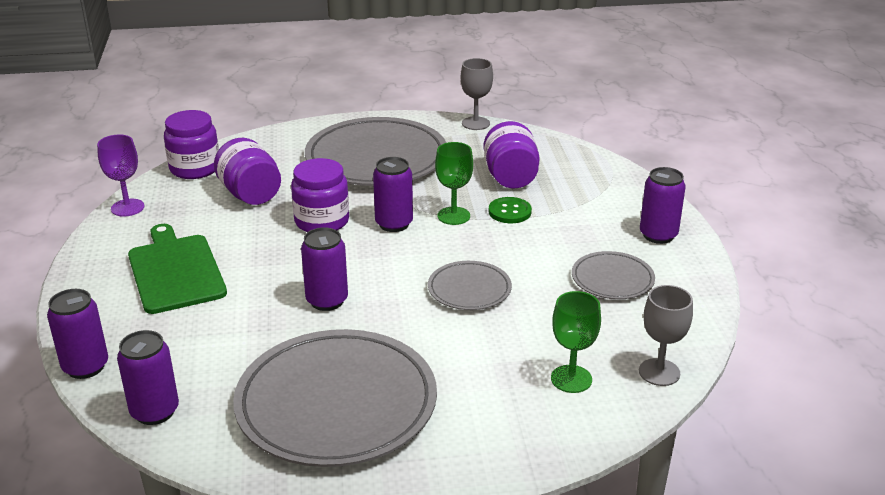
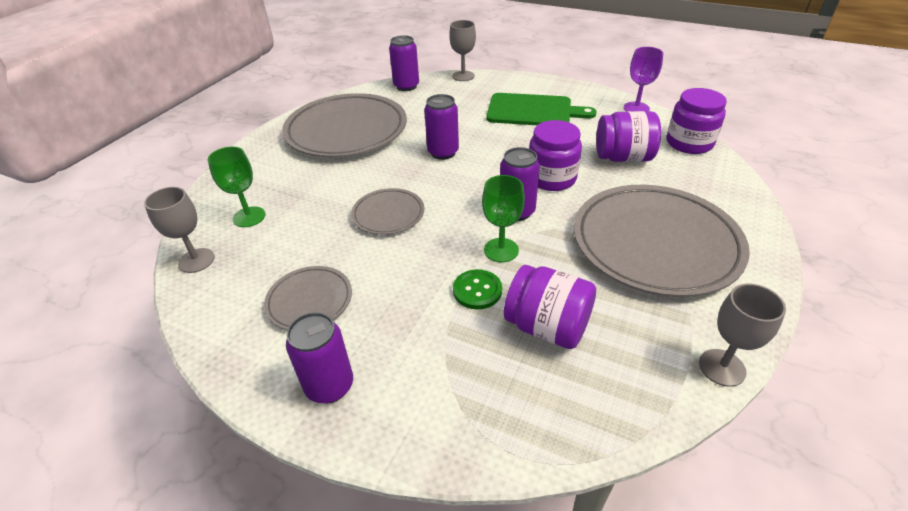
camera: 125 degrees right, 10 degrees up
(85, 367) = (463, 76): purple can -> grey goblet

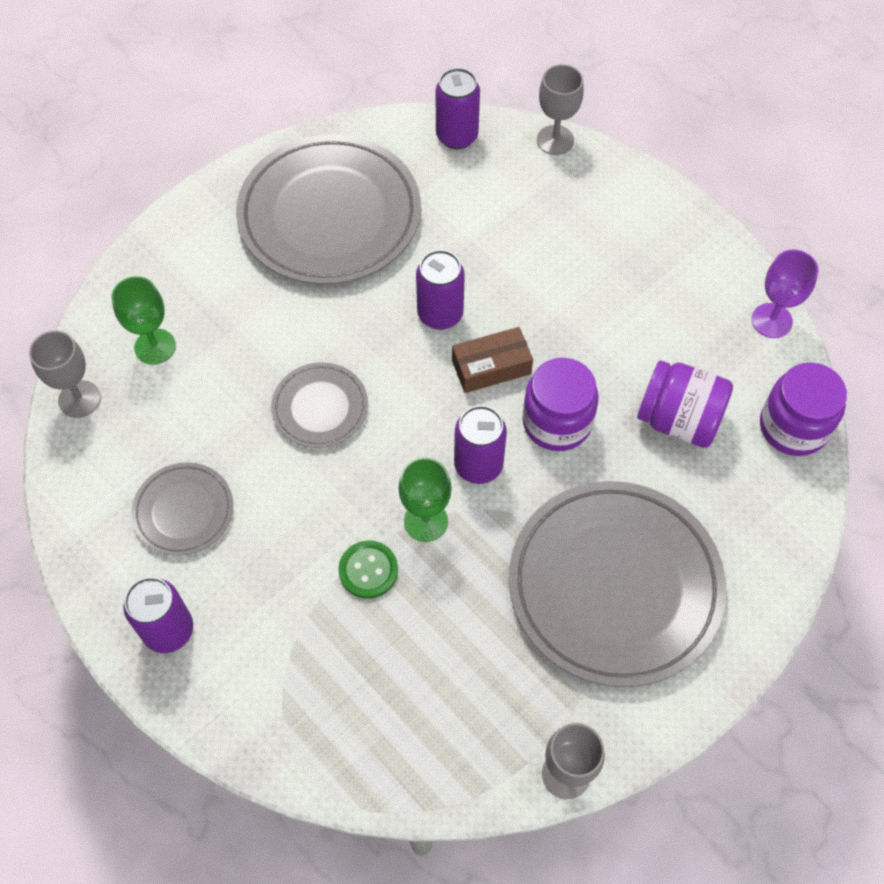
camera: 20 degrees right, 20 degrees up
(491, 166) = (491, 367): none -> brown box
(533, 111) = (614, 268): green cutting board -> none
(547, 327) = (417, 650): purple jar -> none

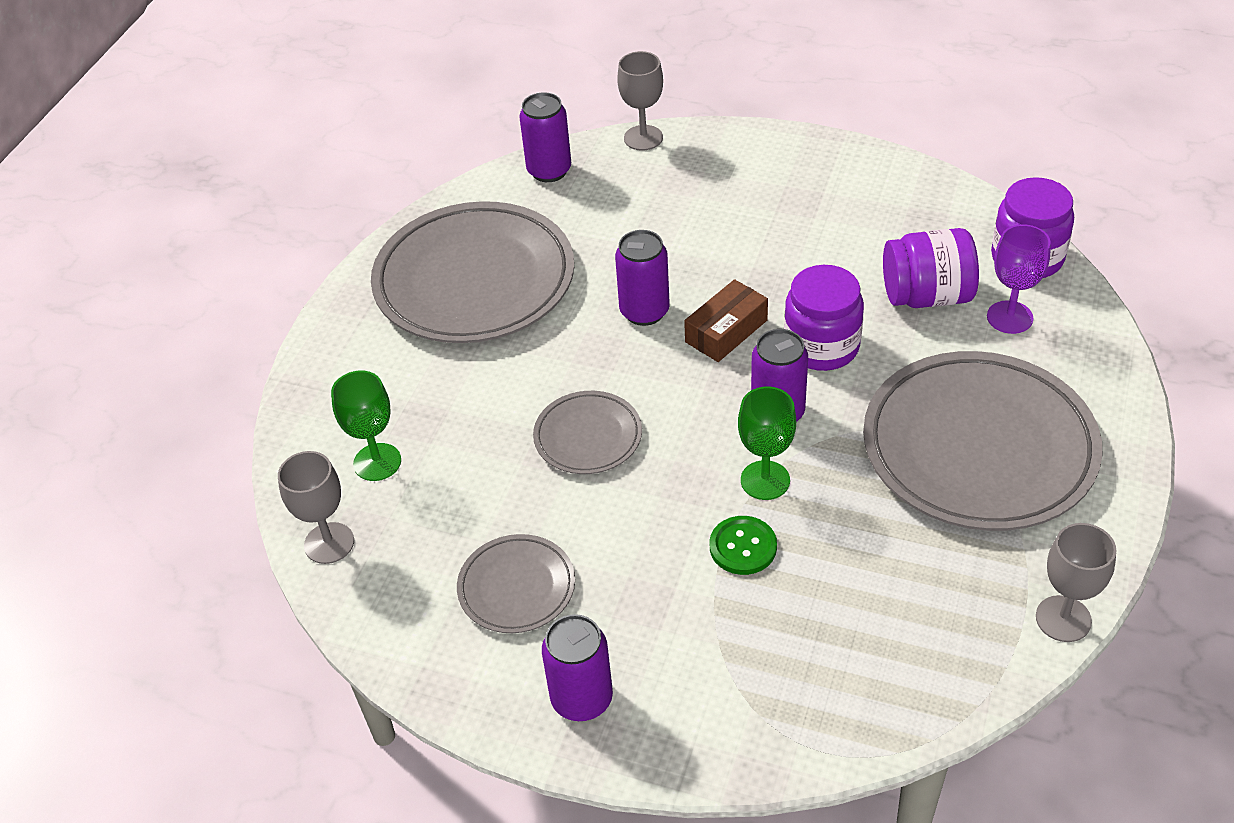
camera: 25 degrees left, 15 degrees down
(771, 320) = (943, 190): purple goblet -> purple goblet (1009, 317)

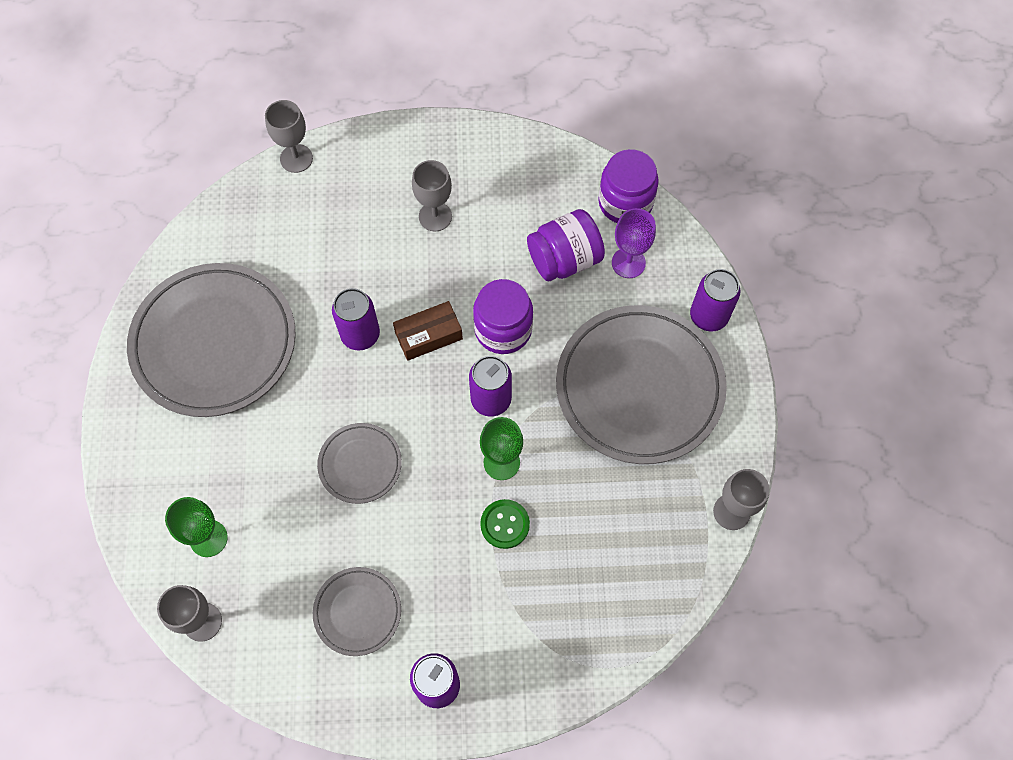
camera: 25 degrees left, 20 degrees up
(549, 171) = (231, 213): purple can -> purple can (708, 316)
(726, 331) = (428, 335): brown box -> brown box turned 45 degrees clockwise
(782, 221) = (435, 216): none -> grey goblet

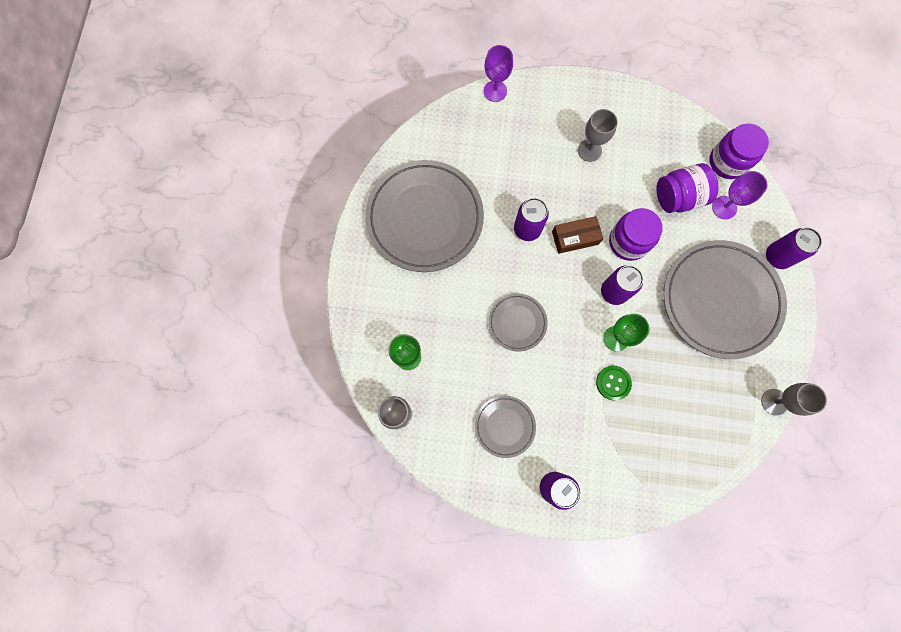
camera: 10 degrees right, 10 degrees up
(296, 158) = (495, 91): grey goblet -> purple goblet

